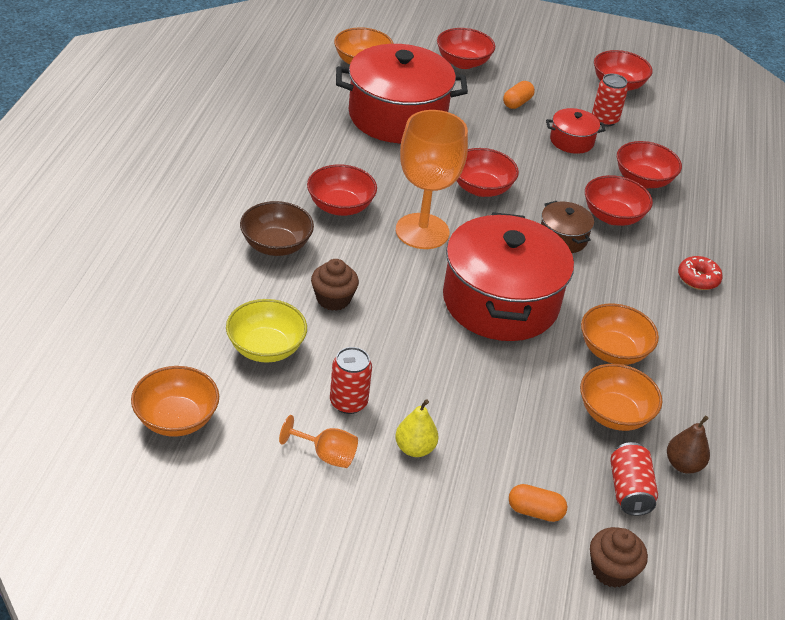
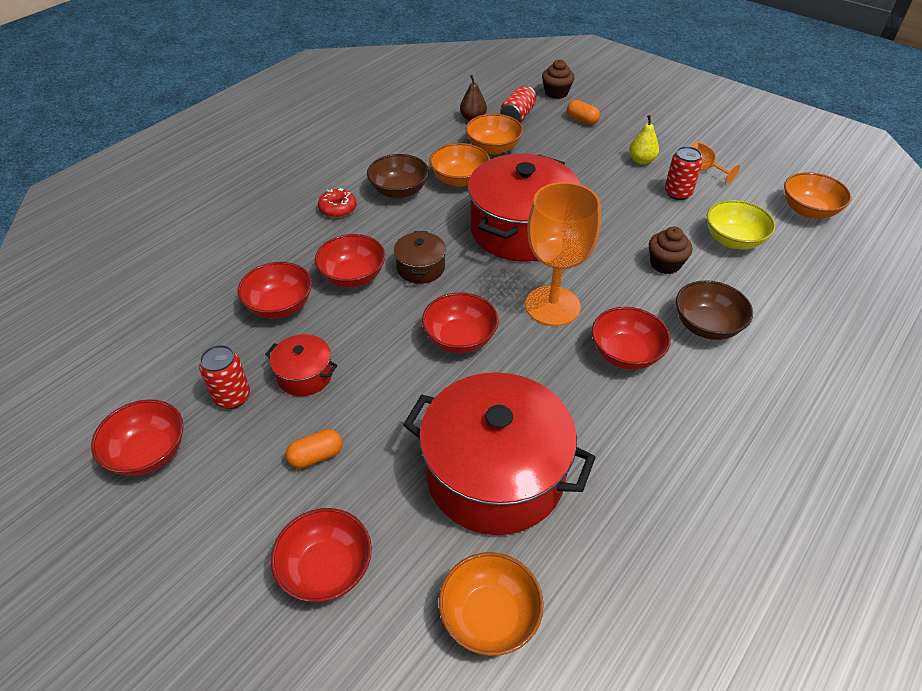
camera: 150 degrees left, 5 degrees up
(661, 317) = (399, 191): none -> brown bowl

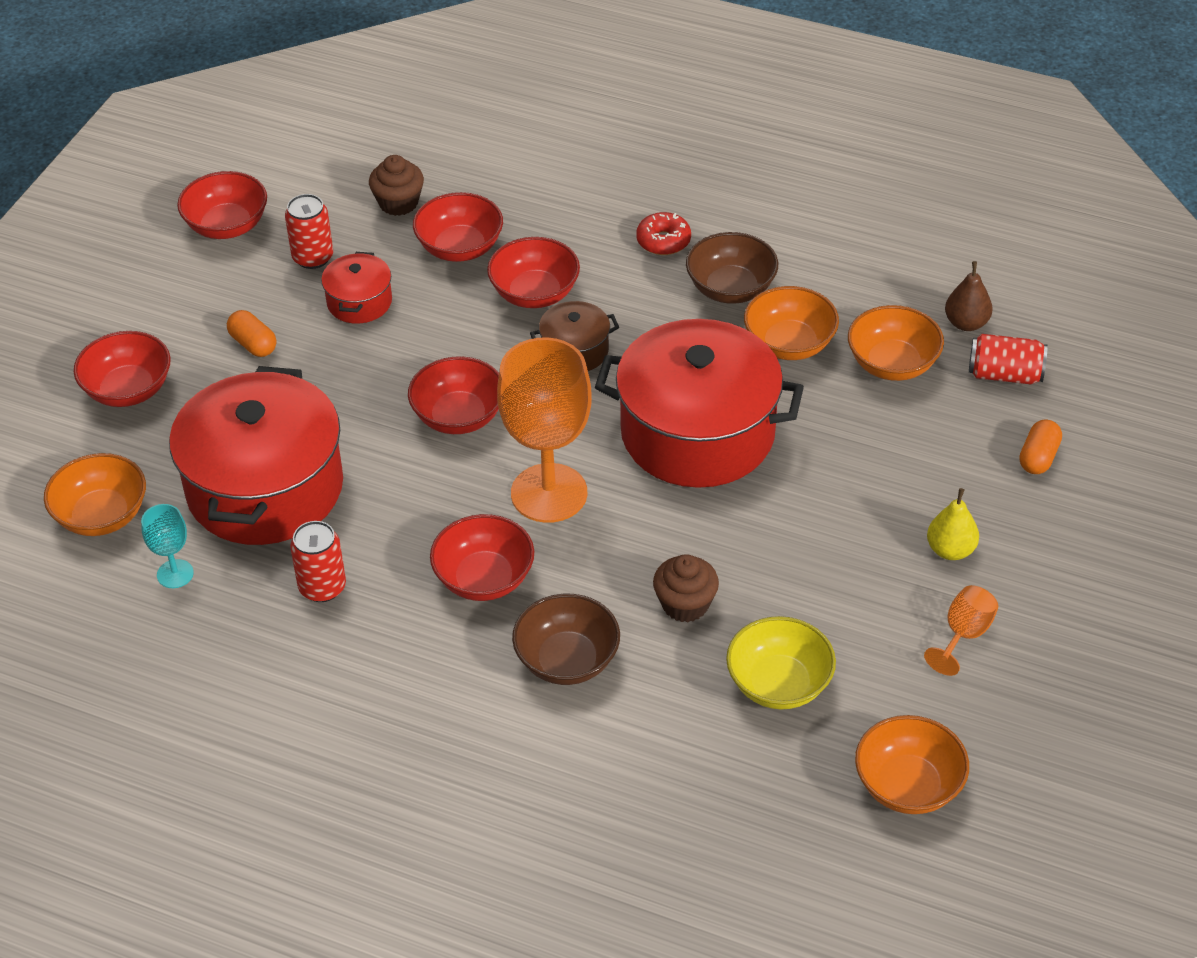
camera: 75 degrees right, 0 degrees up
(556, 93) = (1112, 410): brown cupcake -> brown cupcake (398, 203)
(579, 560) = (175, 574): none -> turquoise goblet
(678, 193) = (876, 605): red can -> red can (322, 587)

